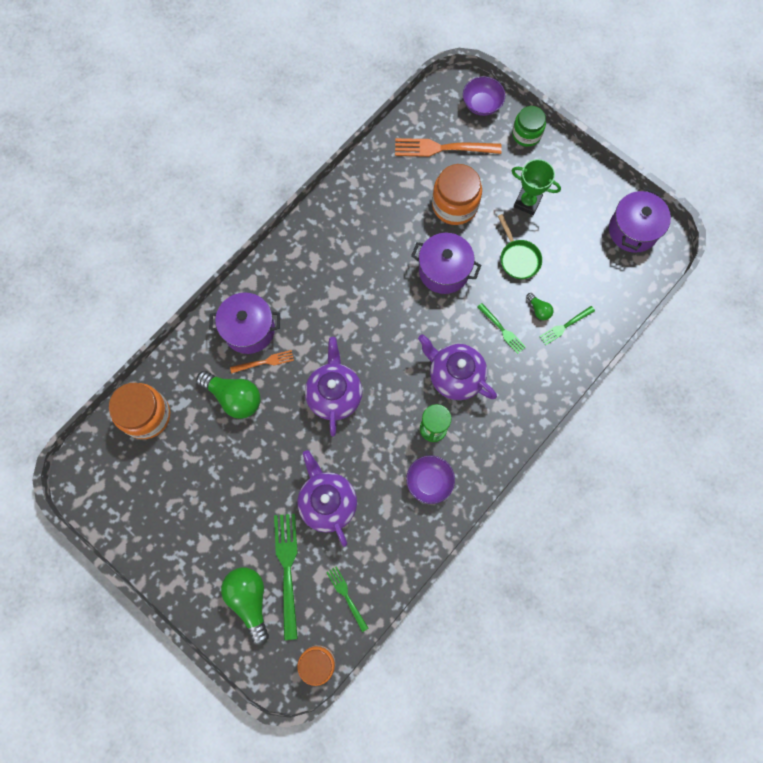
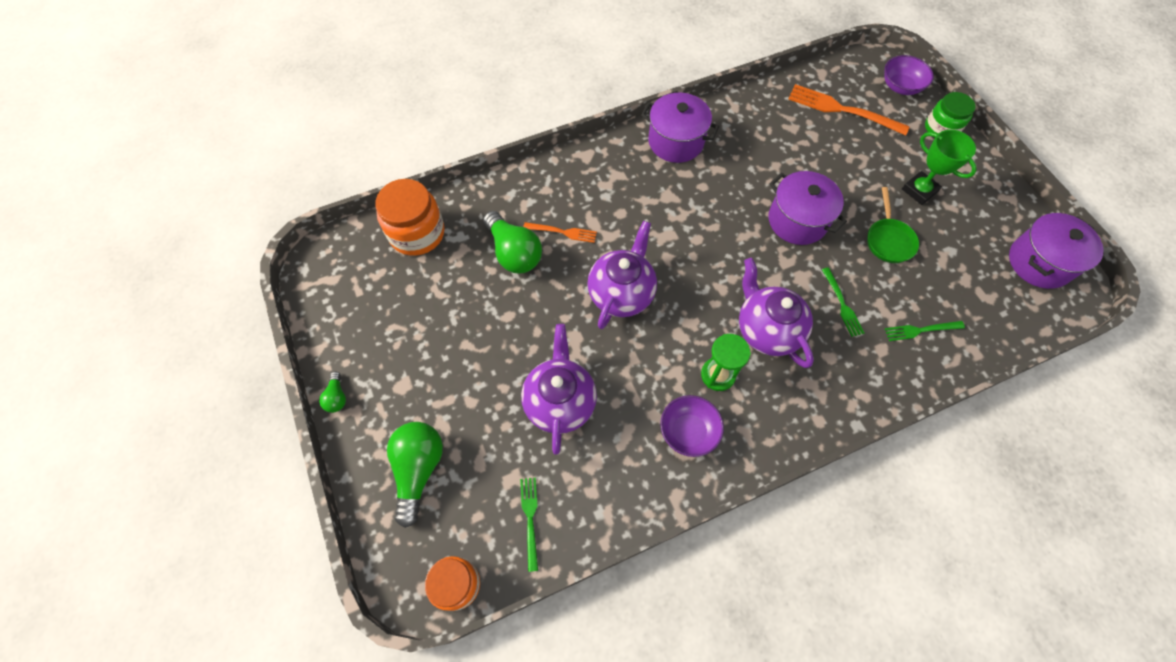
camera: 25 degrees right, 10 degrees down
(249, 329) = (562, 196): purple pot -> purple pot (676, 141)
(287, 570) = (478, 455): green fork -> none
(455, 205) = (835, 164): orange jar -> none
(539, 310) = (894, 301): green light bulb -> green light bulb (337, 397)

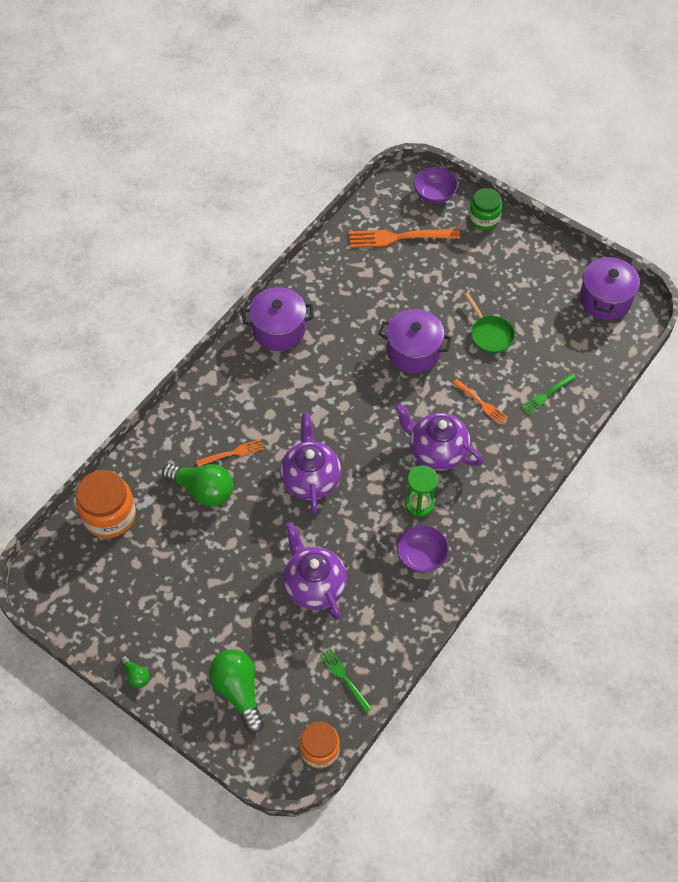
camera: 30 degrees left, 5 degrees down
(842, 304) = (481, 403): green fork -> orange fork
(919, 190) = (492, 281): green trophy -> none

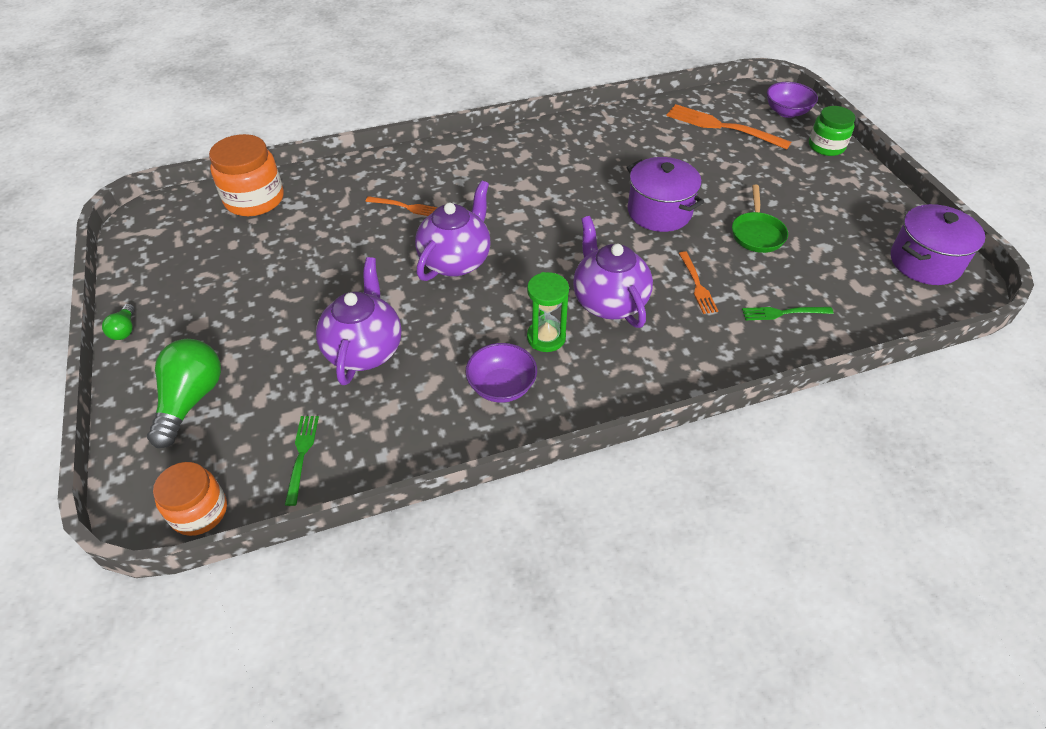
camera: 35 degrees right, 10 degrees down
(203, 490) = (350, 221): green light bulb -> none
(279, 330) = (542, 142): purple pot -> none

